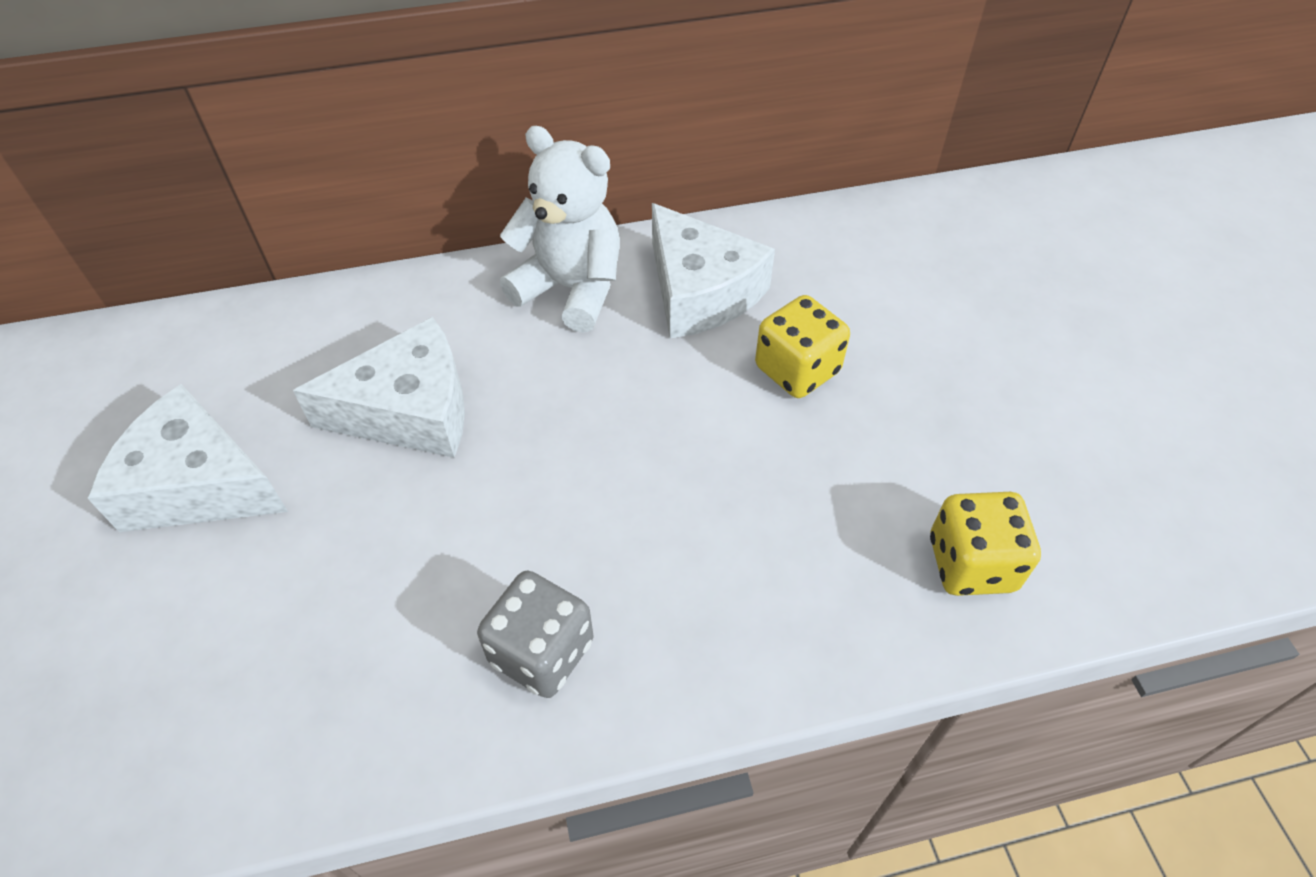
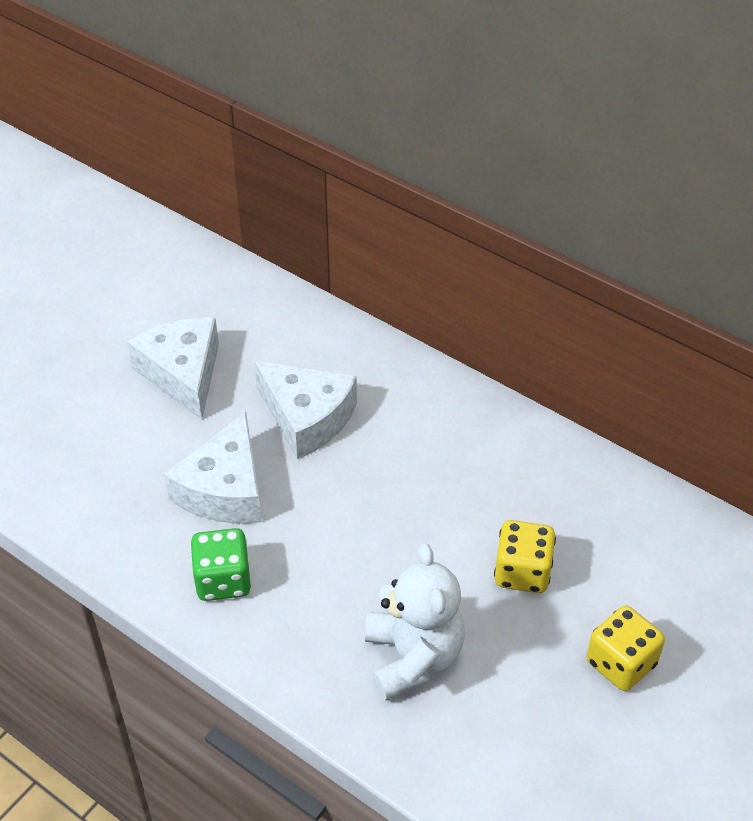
camera: 50 degrees right, 5 degrees down
(542, 652) = (223, 580): grey dice -> green dice
(571, 289) = (465, 422): white teddy bear -> white teddy bear (413, 657)
(700, 291) = (533, 483): white cheese -> white cheese (225, 489)
(971, 564) = (464, 746): yellow dice -> yellow dice (621, 663)

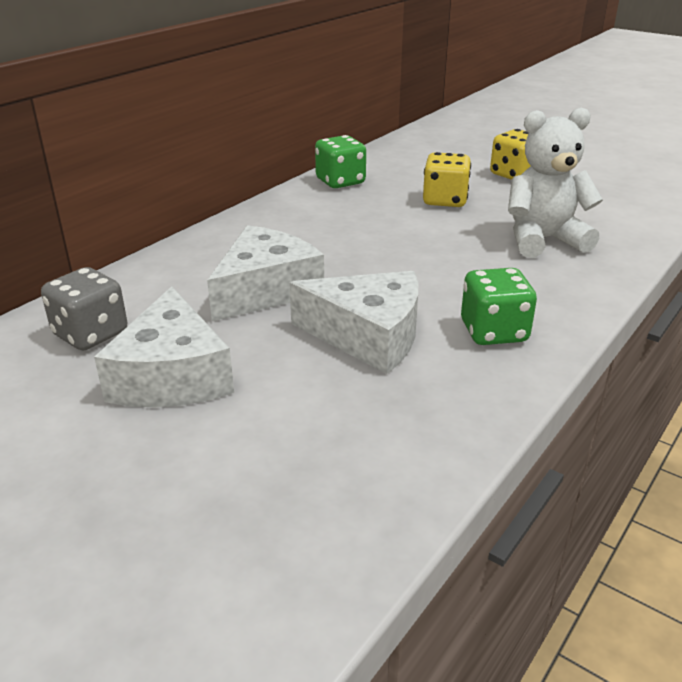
camera: 90 degrees left, 15 degrees down
(182, 374) = (172, 375): white cheese -> white cheese turned 75 degrees counterclockwise
(243, 320) = (91, 334): none -> grey dice
(572, 470) = (340, 181): none -> green dice

